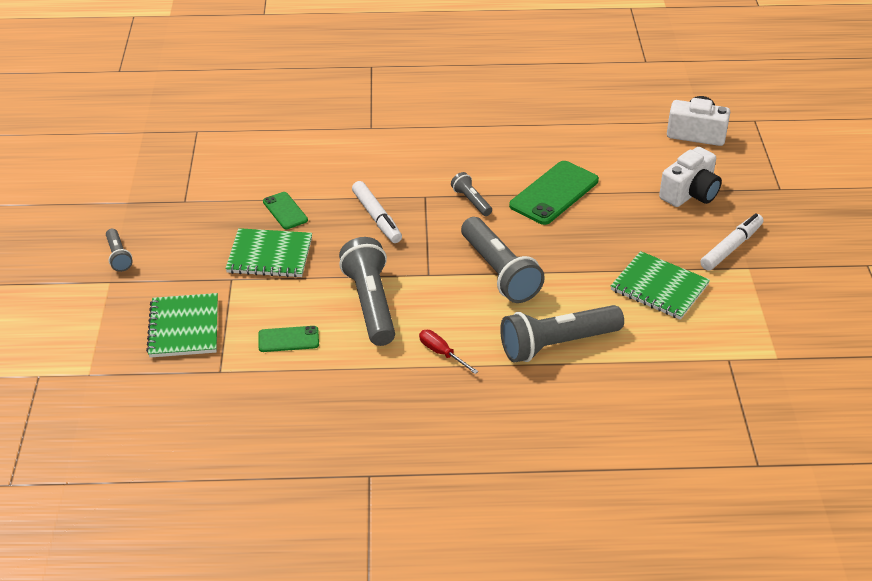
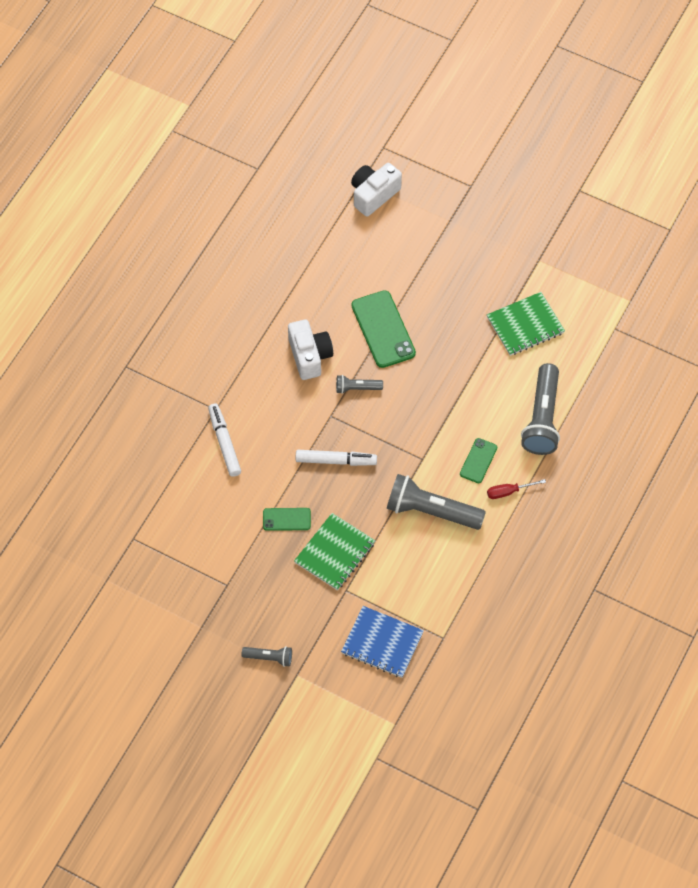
camera: 60 degrees left, 20 degrees up
(184, 327) = (382, 643): green notebook -> blue notebook
(288, 339) = (436, 580): green phone -> green phone (478, 461)
(499, 272) = (448, 413): grey flashlight -> none
(690, 193) = (440, 244): white camera -> white camera (309, 356)
(731, 247) = (512, 257): white marker -> white marker (224, 443)

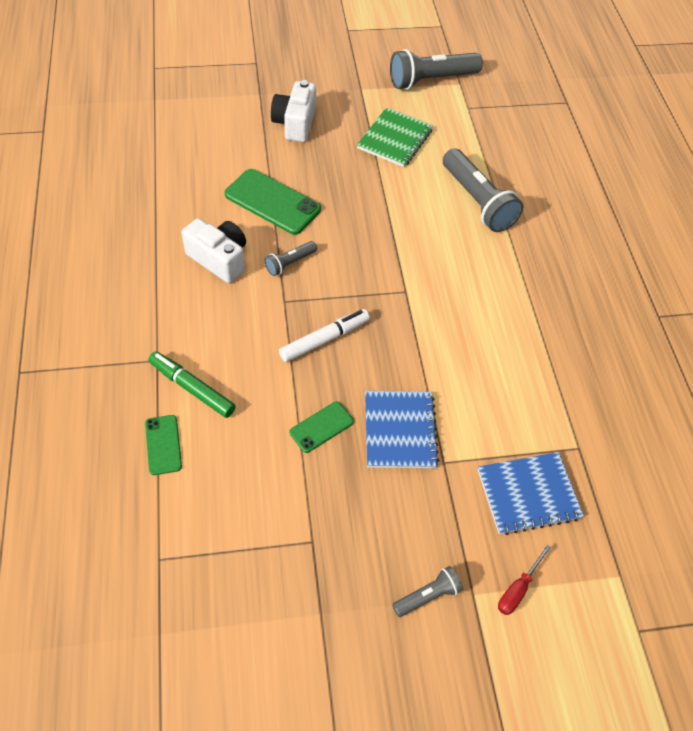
camera: 40 degrees left, 5 degrees down
(224, 443) = (192, 388): white marker -> green marker
(335, 553) = (400, 430): green notebook -> blue notebook
(373, 195) = (174, 104): white camera -> white camera (295, 123)
(431, 511) = (457, 333): grey flashlight -> grey flashlight (431, 80)
(478, 461) = (457, 265): green phone -> green phone (163, 445)
(508, 492) = (507, 276): red screwdriver -> red screwdriver (518, 589)

